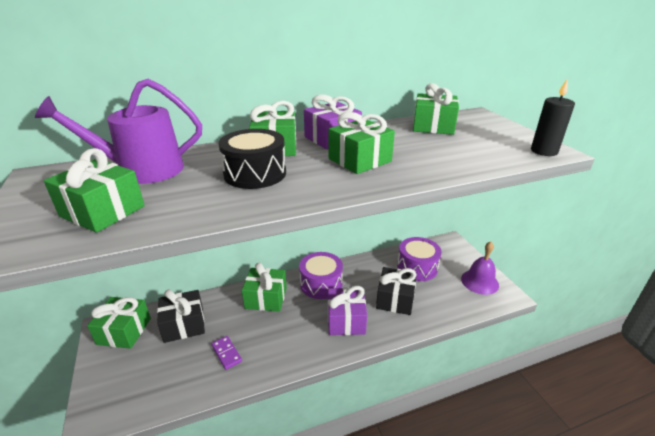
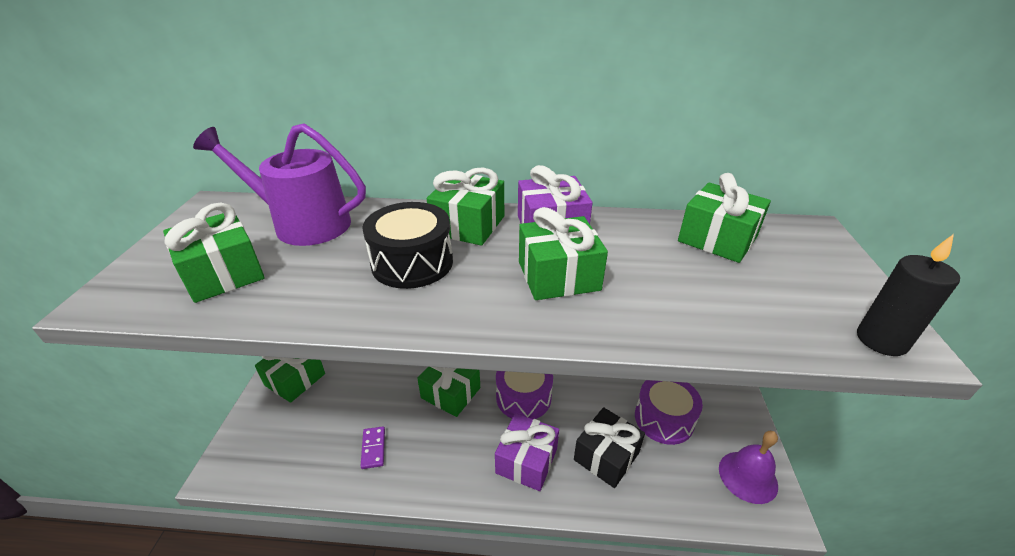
camera: 25 degrees right, 5 degrees up
(184, 324) = (351, 394): black gift -> none

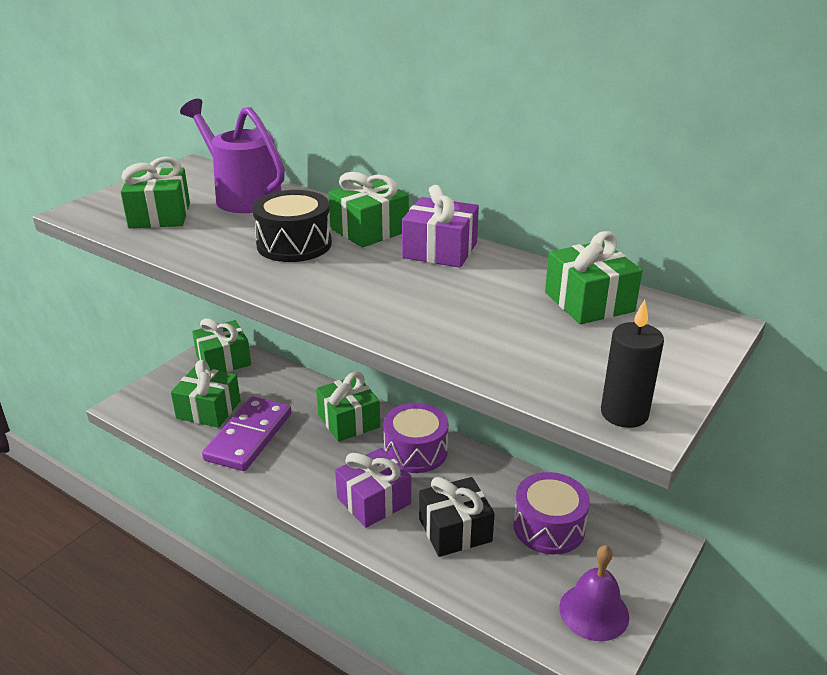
camera: 30 degrees right, 5 degrees down
(373, 448) = (249, 437): purple domino -> purple domino, size x2.19
(558, 276) = (398, 285): green gift -> green gift (208, 409)

